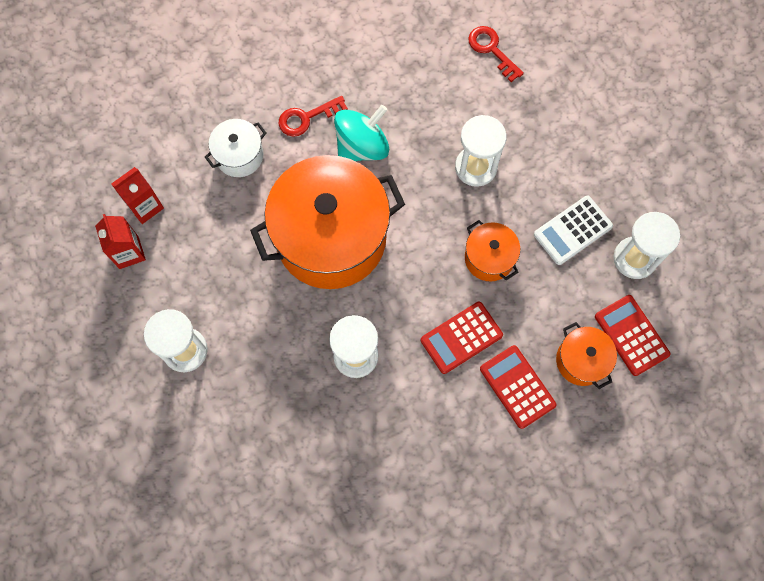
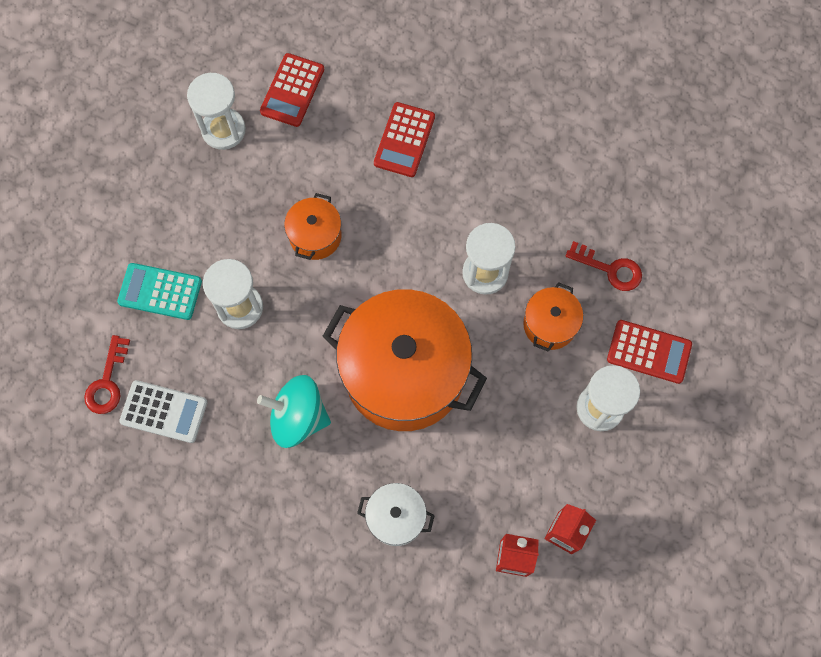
camera: 130 degrees left, 0 degrees up
(306, 118) = (309, 489): red key -> red key (610, 269)
(461, 337) = (401, 207): red calculator -> red calculator (649, 352)
(532, 125) = (160, 291): none -> turquoise calculator
(572, 230) = (236, 191): white calculator -> white calculator (164, 412)
(581, 360) = (344, 111): orange pot -> orange pot (549, 324)

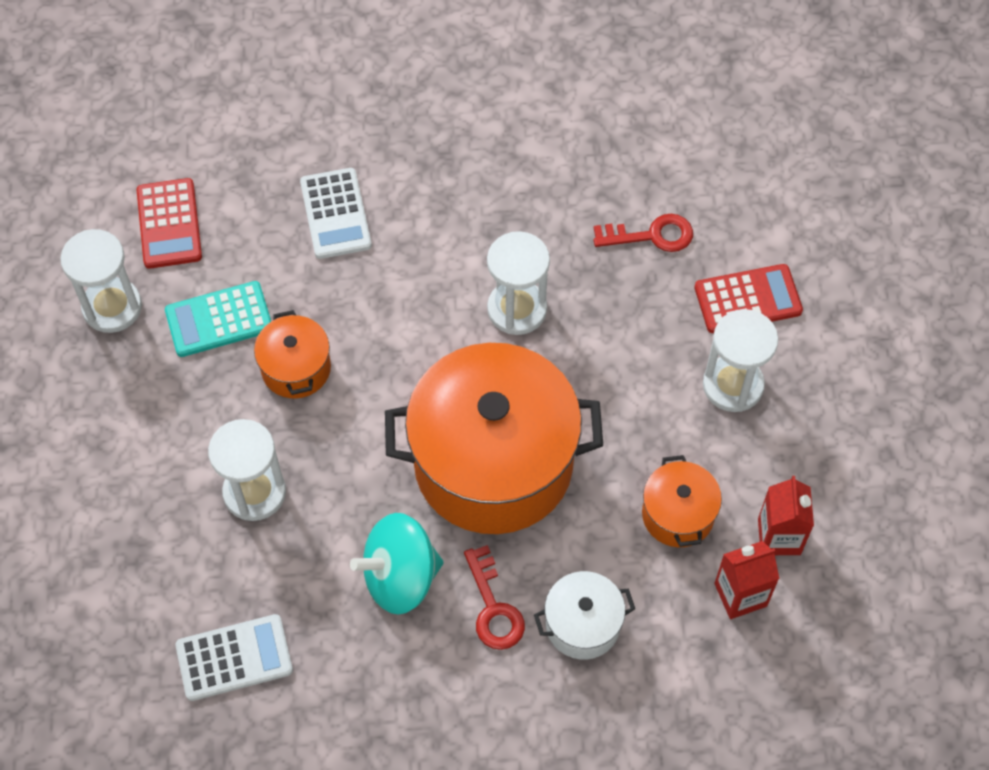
camera: 30 degrees left, 10 degrees down
(107, 382) = (143, 662): red key -> red key (493, 607)
(160, 291) = (145, 525): turquoise calculator -> turquoise calculator (219, 320)
(404, 140) = (335, 214): red calculator -> white calculator
(549, 324) = (623, 327): orange pot -> orange pot (678, 515)

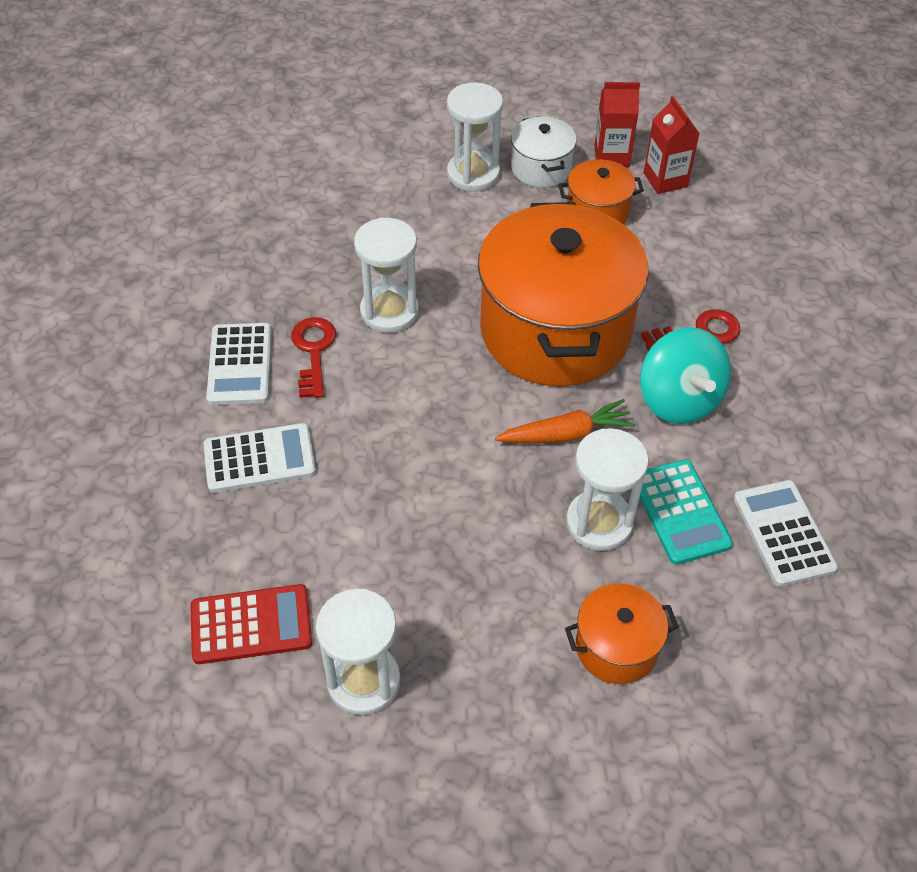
camera: 90 degrees left, 10 degrees down
(219, 320) = (387, 565): turquoise calculator -> turquoise calculator (680, 512)
(296, 368) = (451, 490): orange pot -> orange pot (616, 647)
(358, 468) = (566, 434): none -> orange carrot
(445, 188) = (240, 364): none -> white calculator
(582, 624) = (706, 274): white pot -> white pot (541, 168)
(651, 235) = (316, 216): red key -> red key (313, 351)
(748, 299) = (389, 160): red calculator -> none

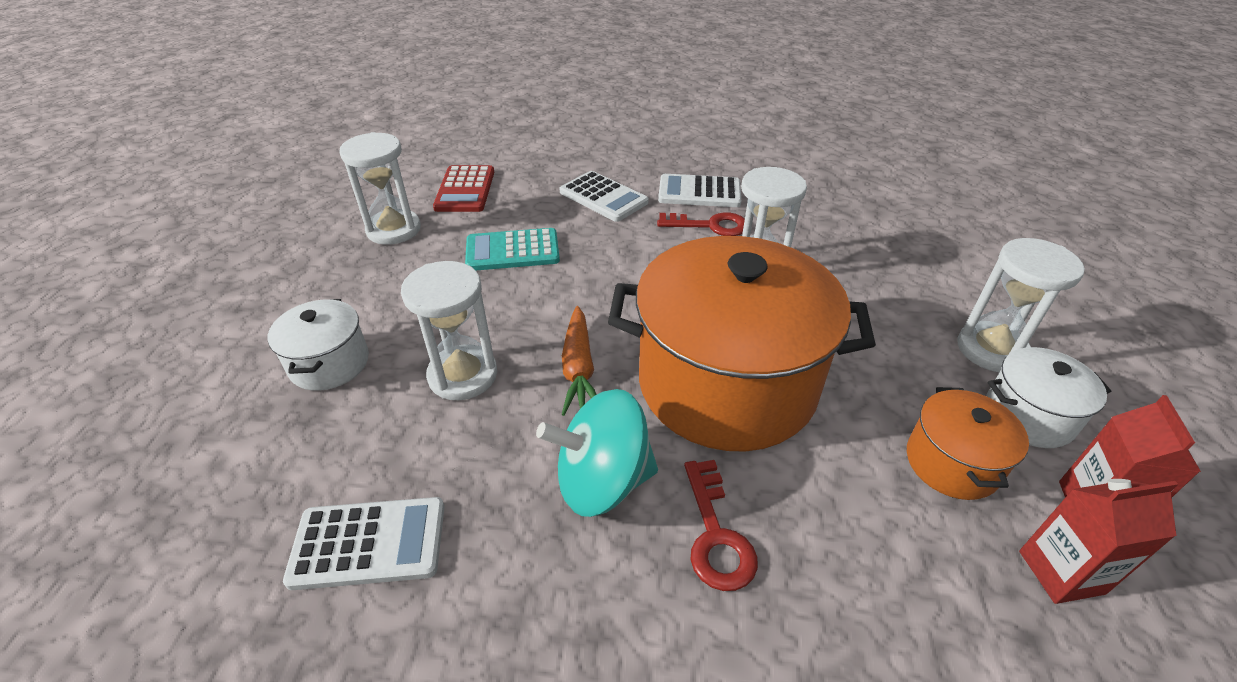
camera: 100 degrees right, 10 degrees down
(259, 459) = (603, 197): white calculator -> white calculator turned 45 degrees counterclockwise
(616, 647) = (329, 363): orange pot -> white pot
(680, 512) = (445, 444): turquoise calculator -> turquoise calculator (512, 251)

